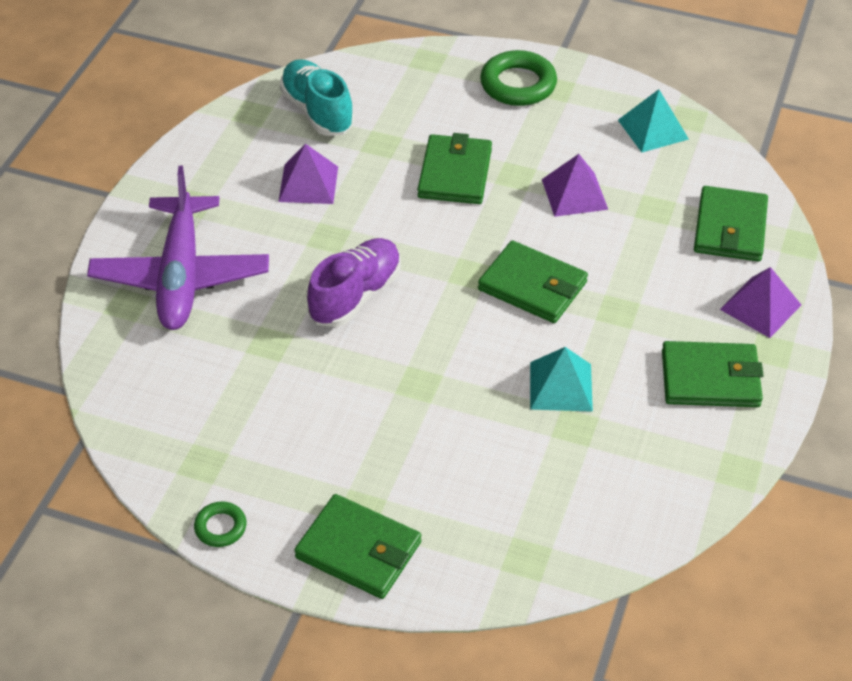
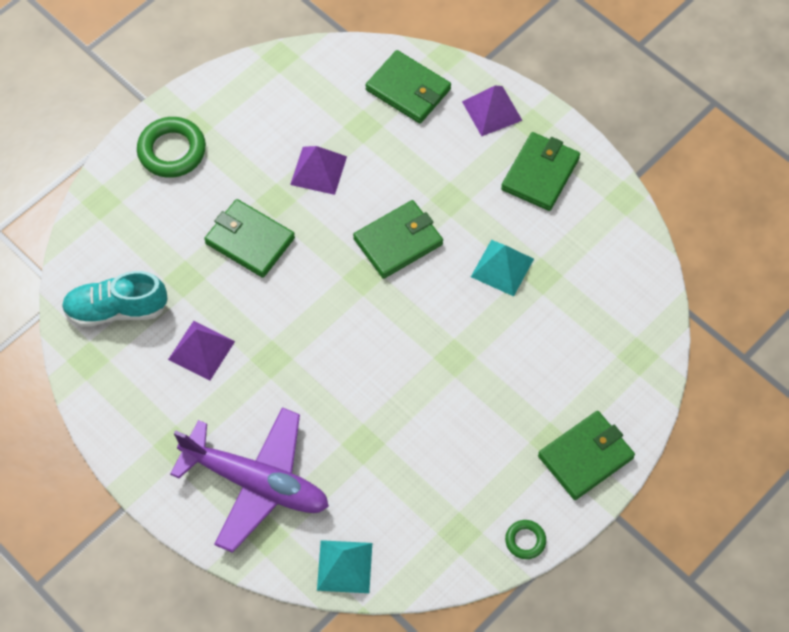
camera: 65 degrees left, 15 degrees up
(355, 295) = (345, 364): purple shoe -> none
(653, 129) = (278, 85): turquoise pyramid -> turquoise pyramid (344, 566)

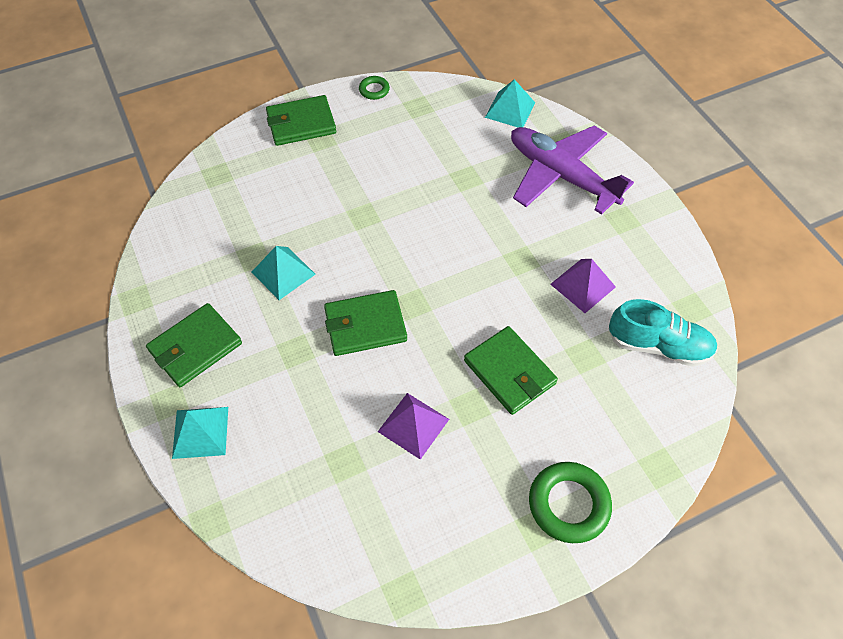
camera: 160 degrees left, 5 degrees down
(408, 89) = (274, 490): green wallet -> none
(492, 110) = (200, 432): purple pyramid -> turquoise pyramid

